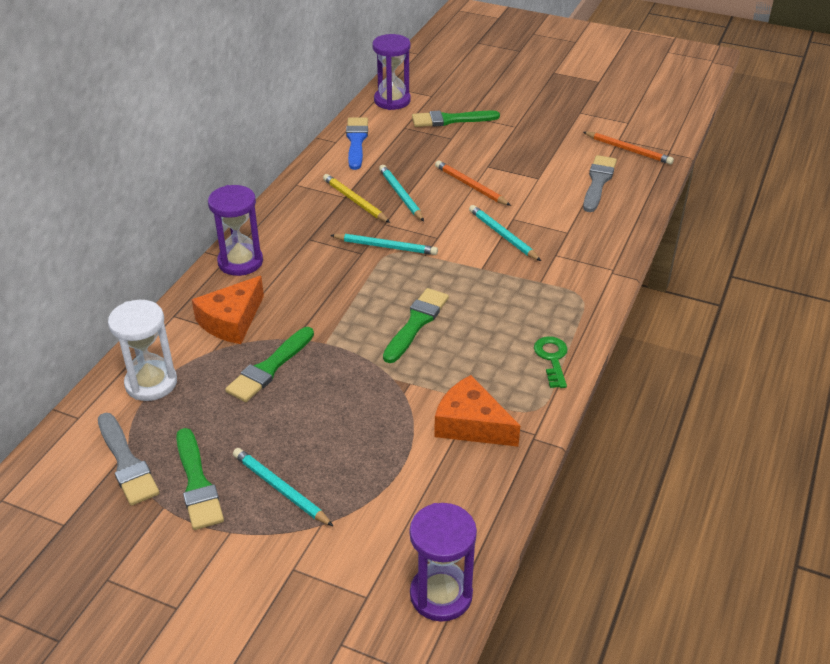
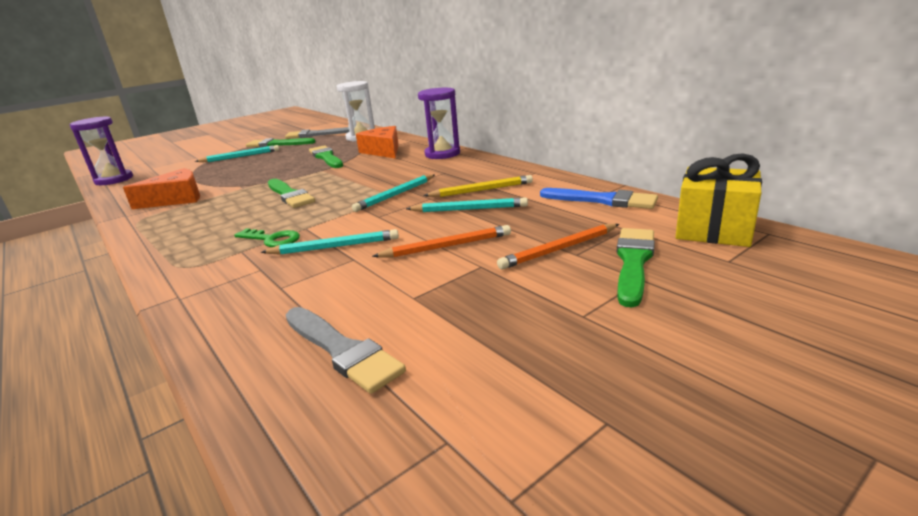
camera: 120 degrees right, 15 degrees down
(392, 101) = (713, 230): purple hourglass -> yellow gift
(552, 359) = (159, 235): green key -> green key (272, 239)
(628, 150) = (393, 437): orange pencil -> orange pencil (559, 249)

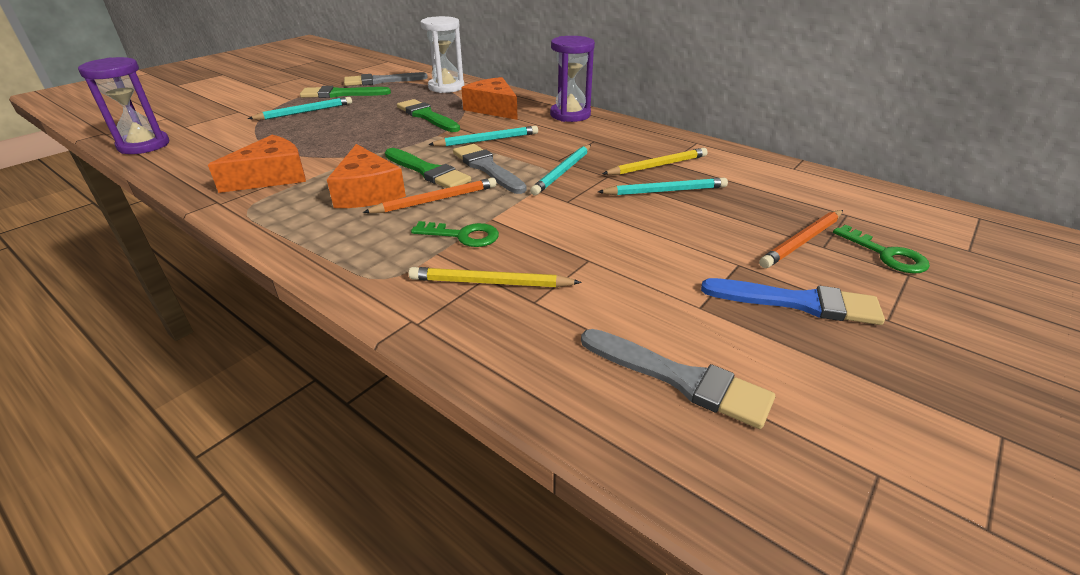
camera: 15 degrees left, 10 degrees up
(232, 209) = (367, 192): none -> orange cheese
(260, 272) = (490, 282): none -> yellow pencil
(334, 247) = (551, 244): turquoise pencil -> turquoise pencil (487, 140)
(337, 192) = (487, 168): none -> grey brush
(447, 246) = (681, 240): orange pencil -> orange pencil (436, 200)
(602, 200) = (797, 179): blue brush -> blue brush (798, 302)
(633, 262) = (886, 254): green brush -> green key
(713, 230) = (929, 215): yellow gift -> none

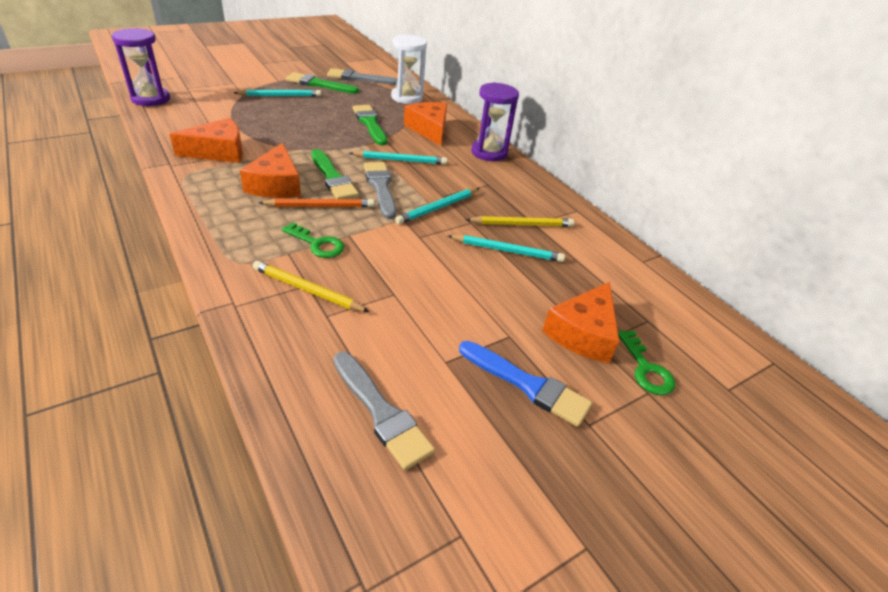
camera: 15 degrees right, 5 degrees up
(802, 241) = (583, 333): orange pencil -> orange cheese

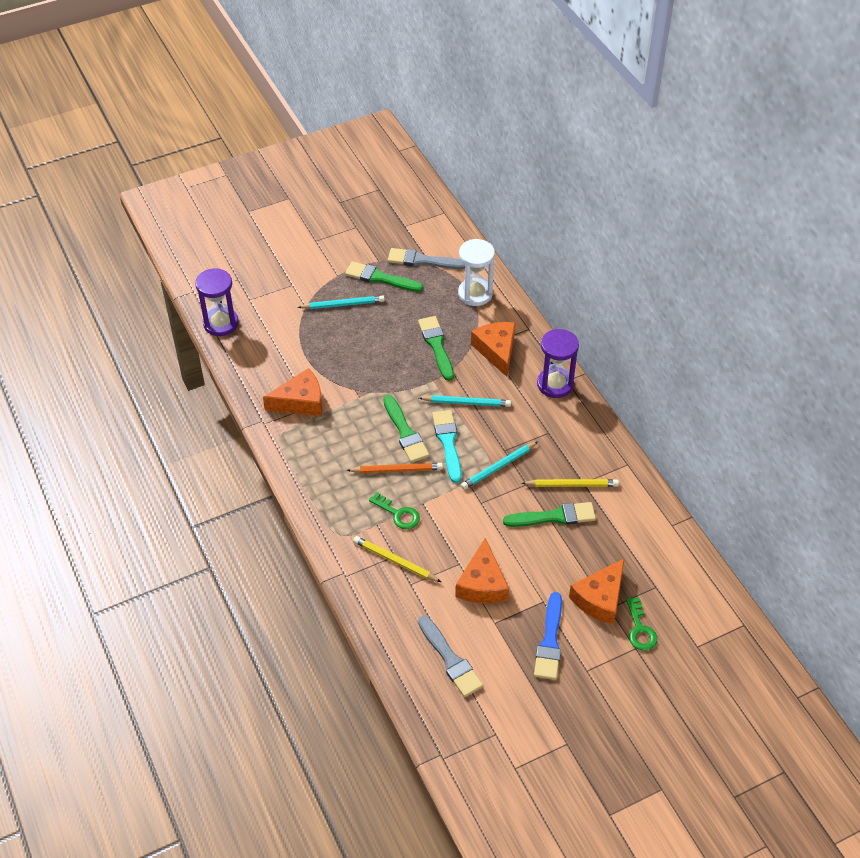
camera: 10 degrees right, 10 degrees up
(276, 184) = (357, 444): orange cheese -> orange cheese (482, 584)
(380, 187) = (448, 443): grey brush -> turquoise brush
(507, 251) = (554, 517): turquoise pencil -> green brush
(527, 385) = (550, 641): blue brush -> blue brush turned 60 degrees clockwise

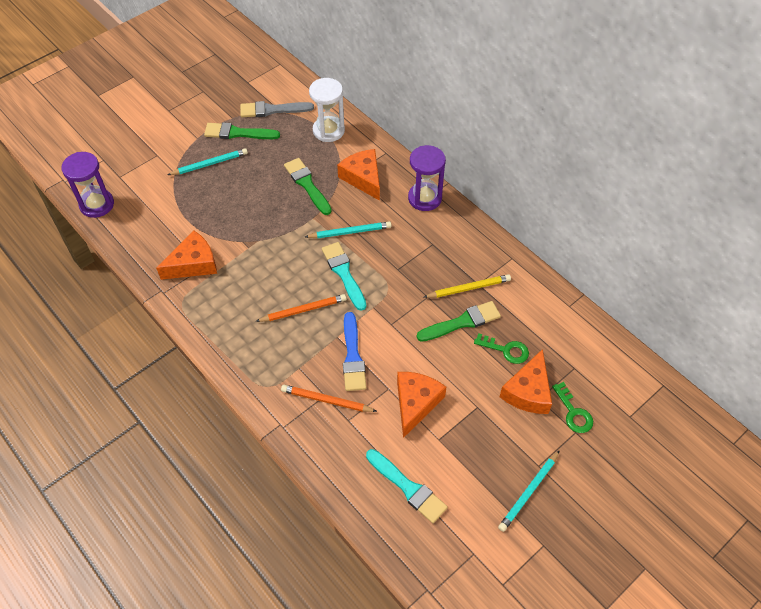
camera: 15 degrees left, 5 degrees up
(395, 561) = (326, 400): yellow pencil -> orange pencil
(398, 514) = (316, 353): green key -> green key (506, 350)
(405, 432) = (301, 272): green brush -> none
(450, 659) = (408, 487): grey brush -> turquoise brush
(482, 584) = (415, 403): orange cheese -> orange cheese turned 150 degrees counterclockwise
(498, 467) = (397, 286): turquoise pencil -> turquoise pencil (528, 492)
(550, 641) = (495, 445): blue brush -> blue brush (353, 356)

